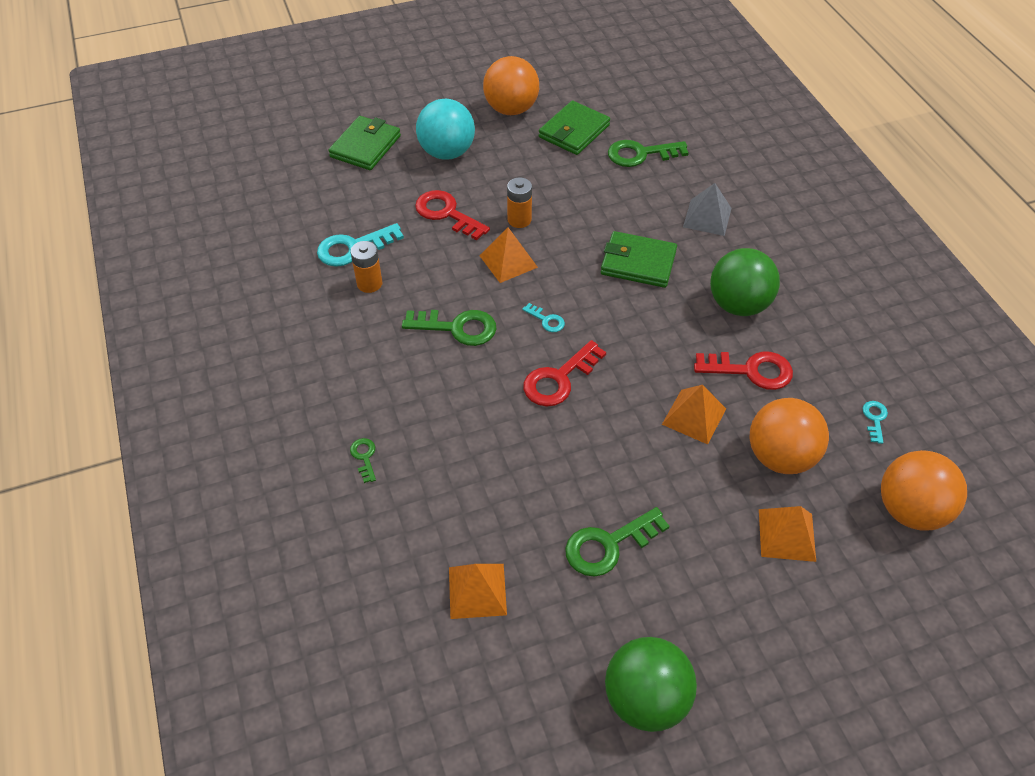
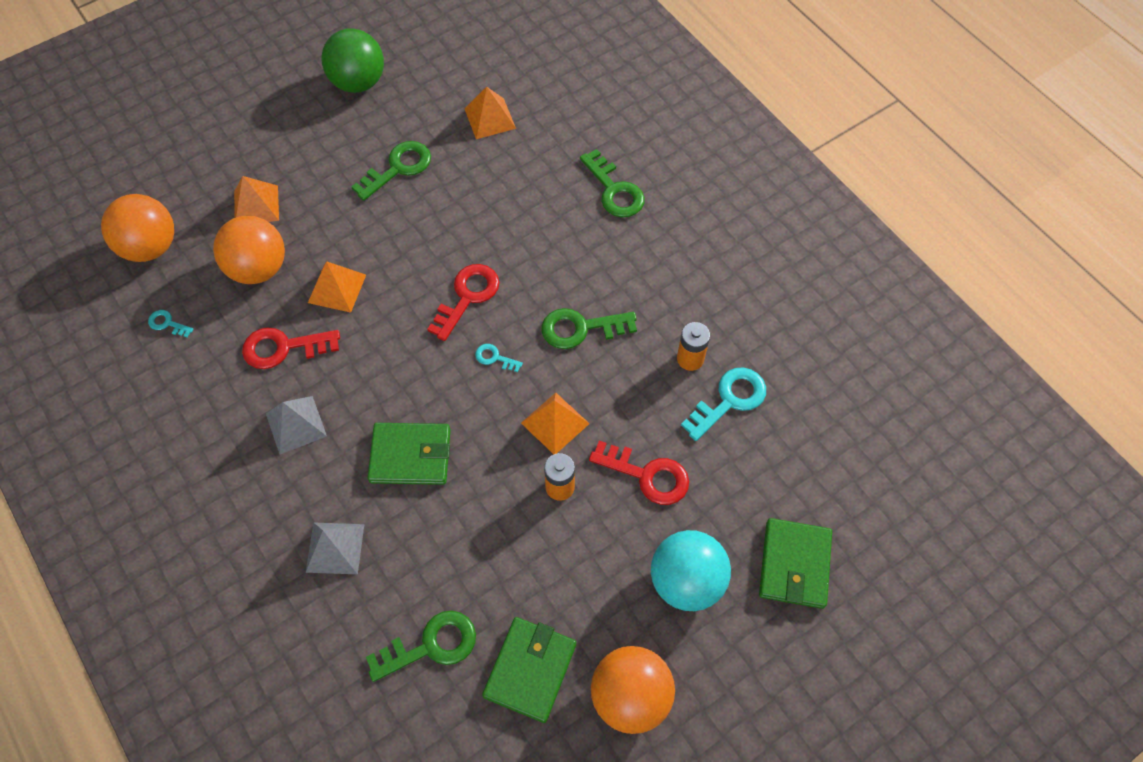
camera: 165 degrees right, 10 degrees up
(364, 457) = (614, 190): green key -> green key, size x1.98
(738, 304) = (296, 424): green ball -> grey pyramid
(875, 419) = (167, 323): turquoise key -> turquoise key turned 120 degrees clockwise

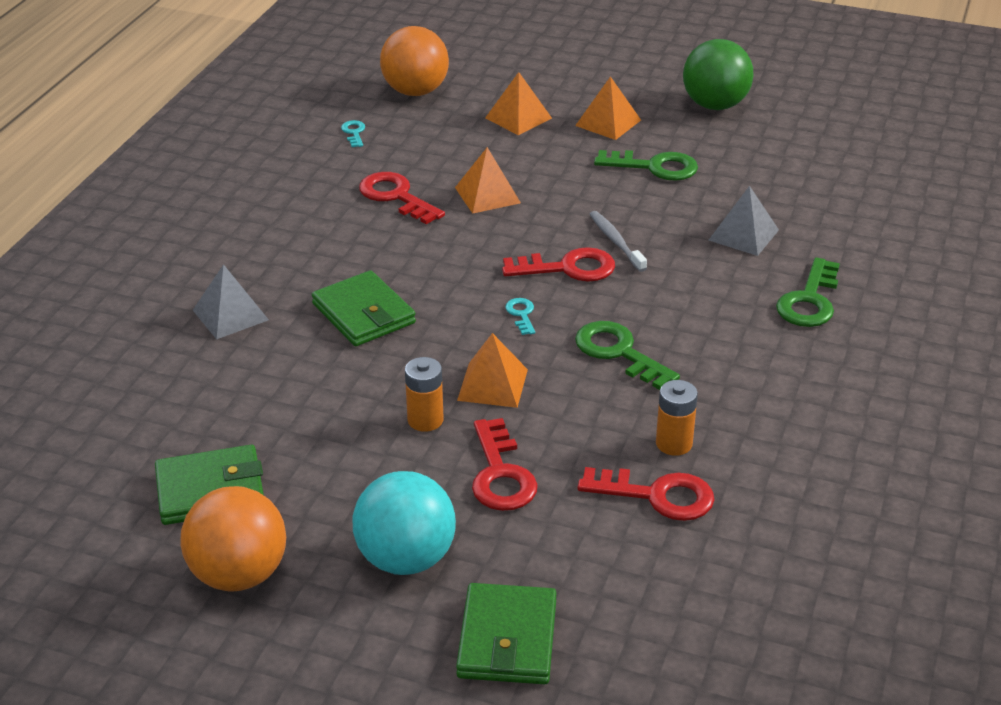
camera: 55 degrees right, 25 degrees down
(258, 268) = (458, 148): orange ball -> none
(296, 424) = (329, 238): grey pyramid -> grey pyramid (743, 235)
(431, 645) = (183, 415): green key -> none
(462, 249) = (616, 241): none -> grey toothbrush
(490, 118) = (782, 189): orange pyramid -> orange pyramid (608, 123)
(729, 400) = (657, 496): turquoise key -> red key
(794, 564) = (507, 639): green wallet -> green wallet turned 60 degrees counterclockwise

